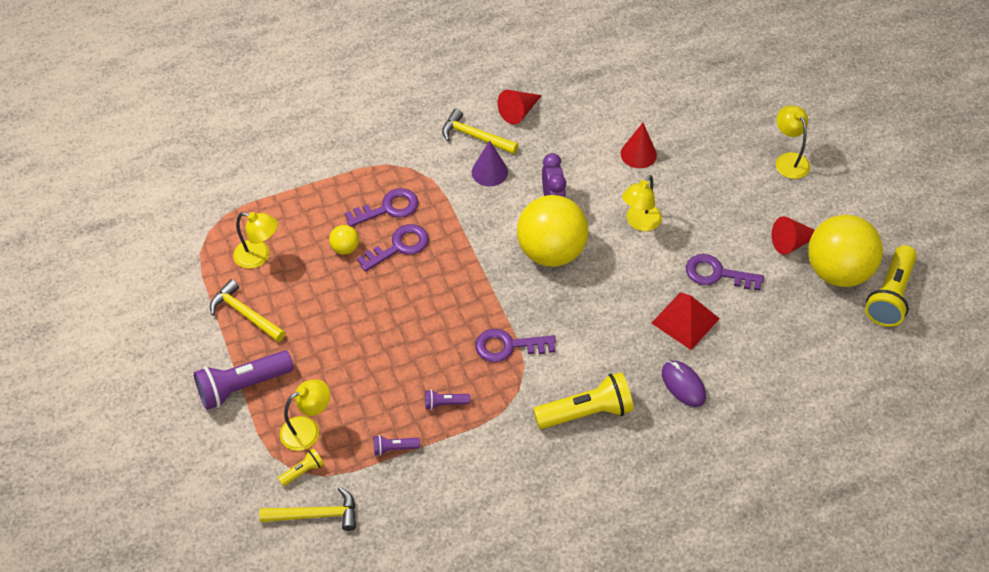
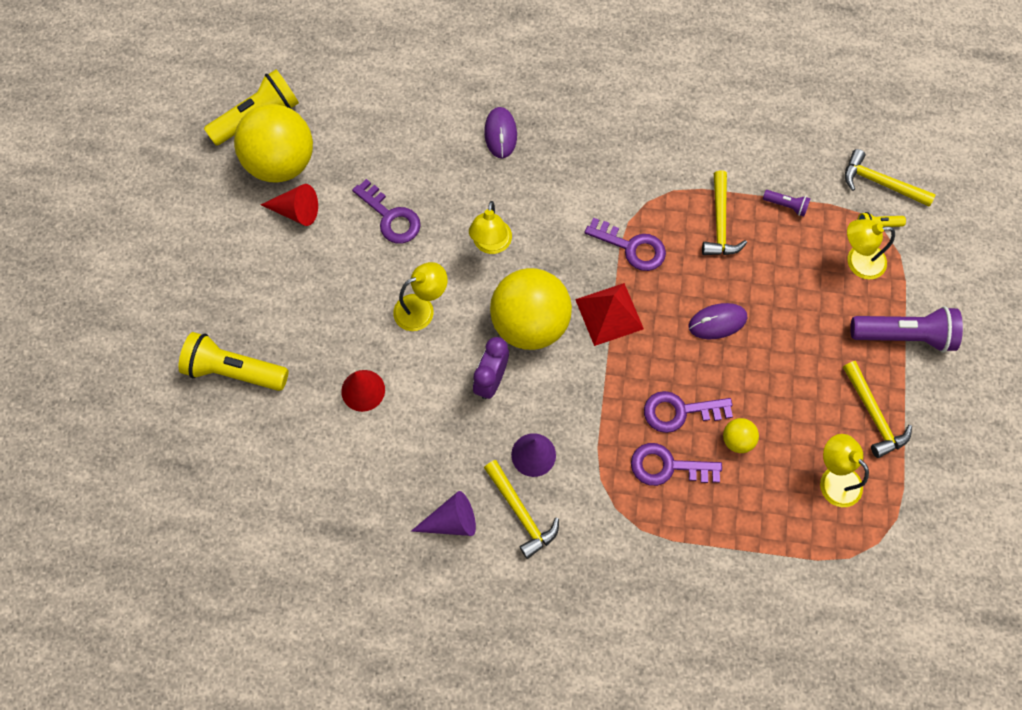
camera: 150 degrees left, 15 degrees up
(404, 322) = (717, 322): none -> purple mouse
(445, 403) = (720, 223): purple flashlight -> yellow hammer
(518, 112) = (451, 521): red cone -> purple cone
(586, 412) = (600, 153): yellow flashlight -> yellow flashlight (234, 371)
(685, 320) = (454, 188): red pyramid -> red pyramid (609, 314)
(788, 160) = (220, 299): yellow lamp -> yellow lamp (491, 244)

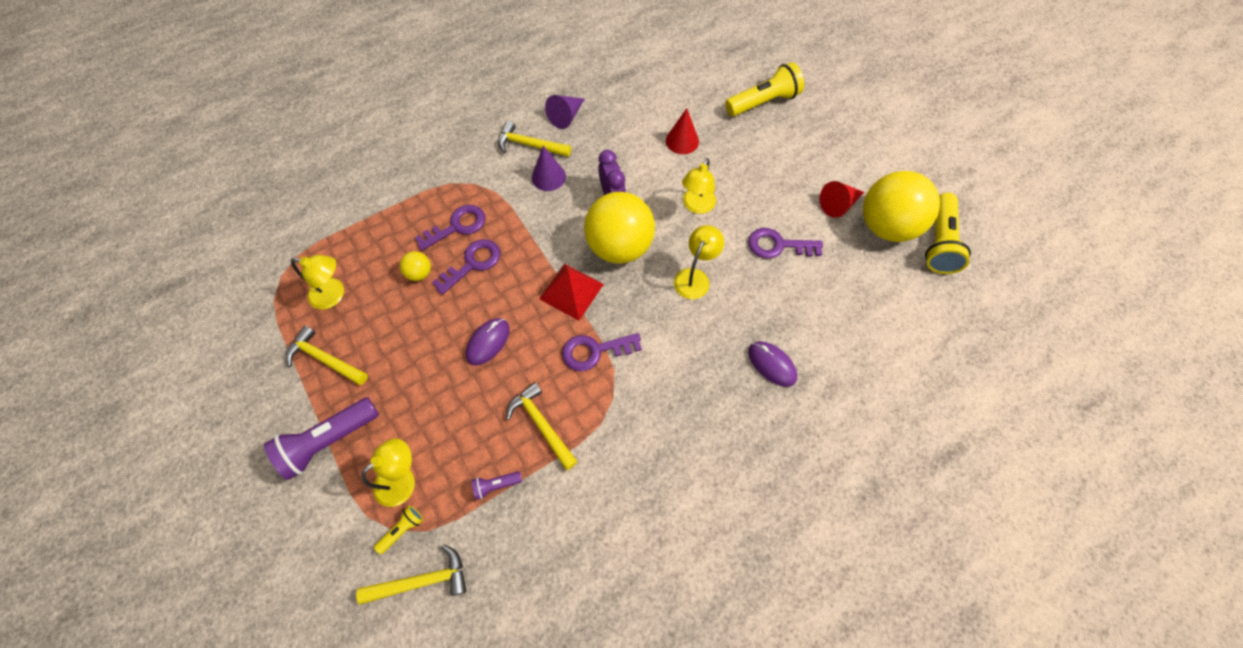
camera: 140 degrees right, 5 degrees down
(491, 244) = (695, 277): yellow lamp -> yellow lamp turned 60 degrees clockwise

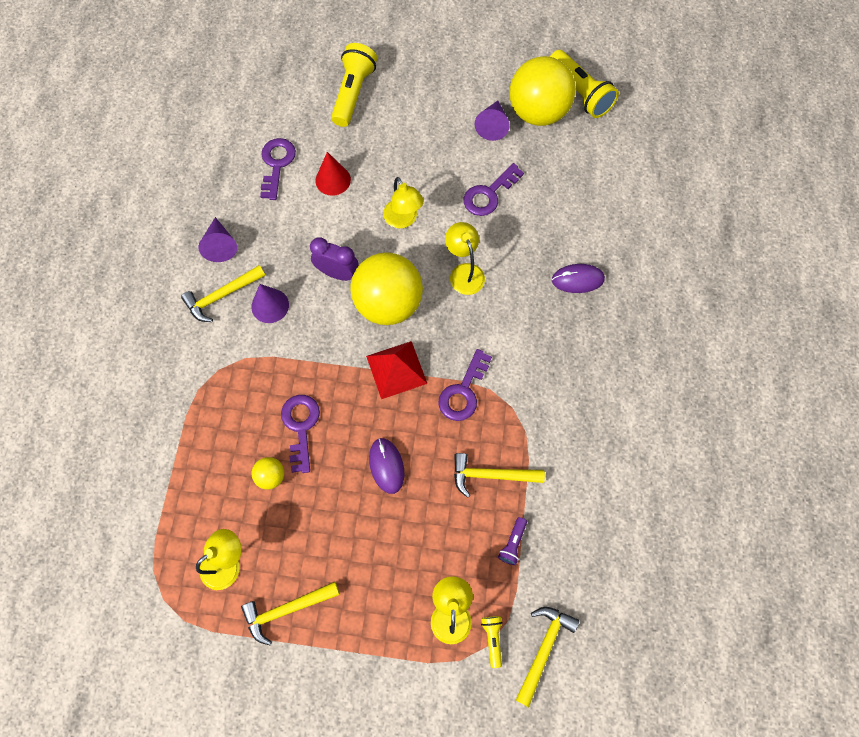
camera: 50 degrees left, 5 degrees up
(329, 441) = (368, 652): purple flashlight -> none
(457, 226) = (251, 414): purple key -> purple key (277, 164)
(838, 204) = (492, 126): red cone -> purple cone

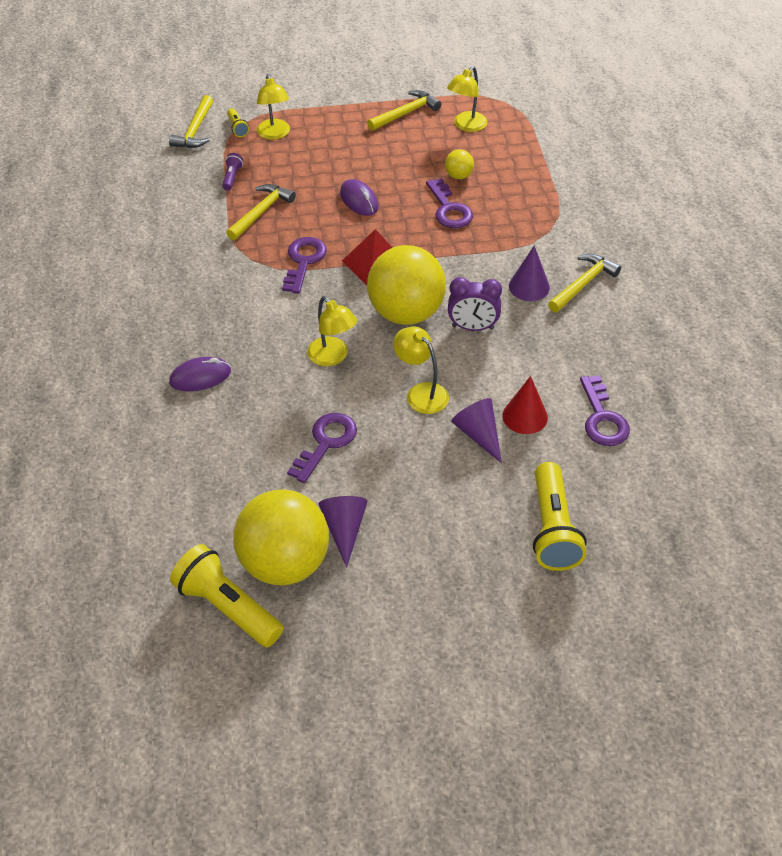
camera: 165 degrees right, 20 degrees down
(220, 245) = (614, 325): purple cone -> purple cone (478, 434)
(491, 475) = (261, 212): yellow hammer -> yellow hammer turned 45 degrees counterclockwise

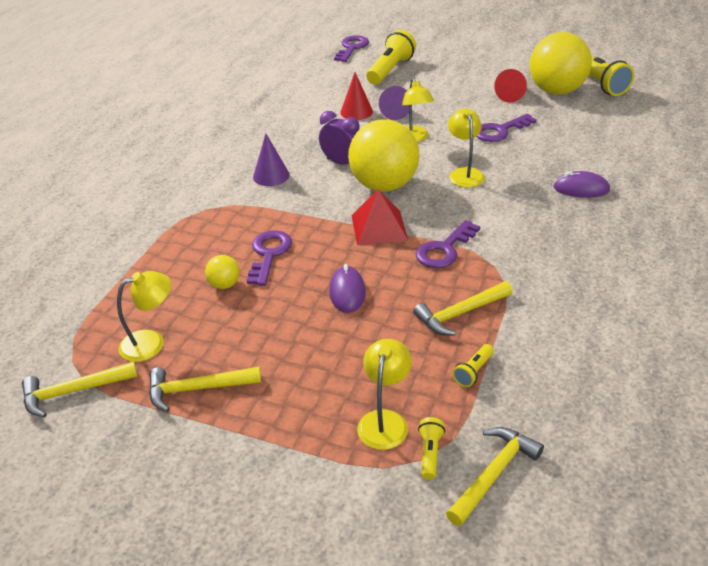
camera: 150 degrees left, 10 degrees down
(232, 177) = (473, 371): purple flashlight -> yellow flashlight
(344, 529) = (512, 95): purple cone -> red cone
(583, 284) = (229, 166): yellow hammer -> yellow hammer (73, 392)
(602, 418) = (310, 100): purple key -> purple key (352, 48)

